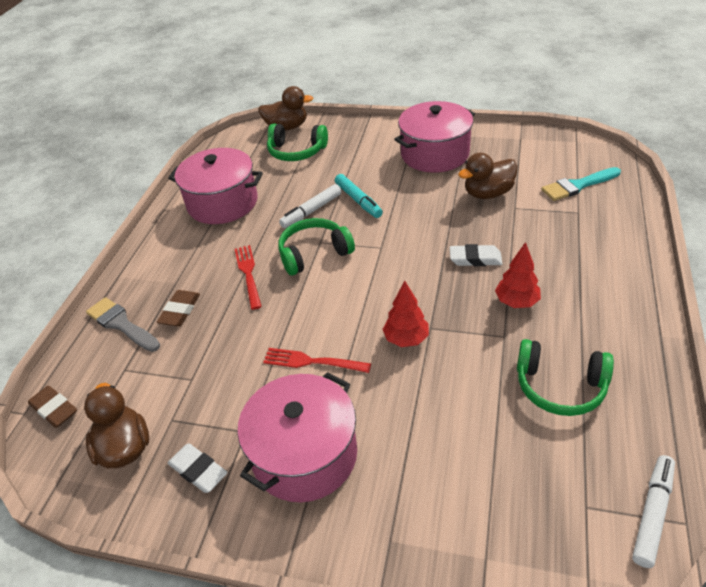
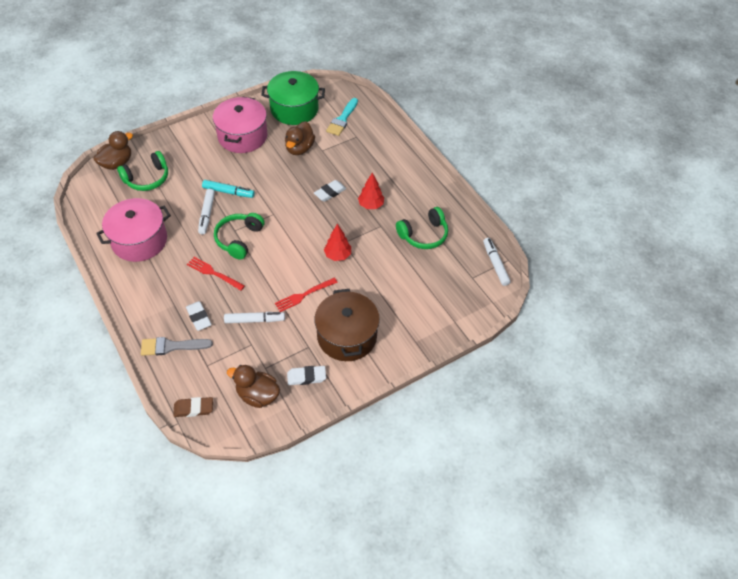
camera: 50 degrees left, 10 degrees up
(180, 311) = (199, 317): brown eraser -> white eraser
(227, 353) = (254, 320): none -> white marker
(304, 454) = (347, 336): pink pot -> brown pot
(525, 151) = (294, 109): none -> green pot

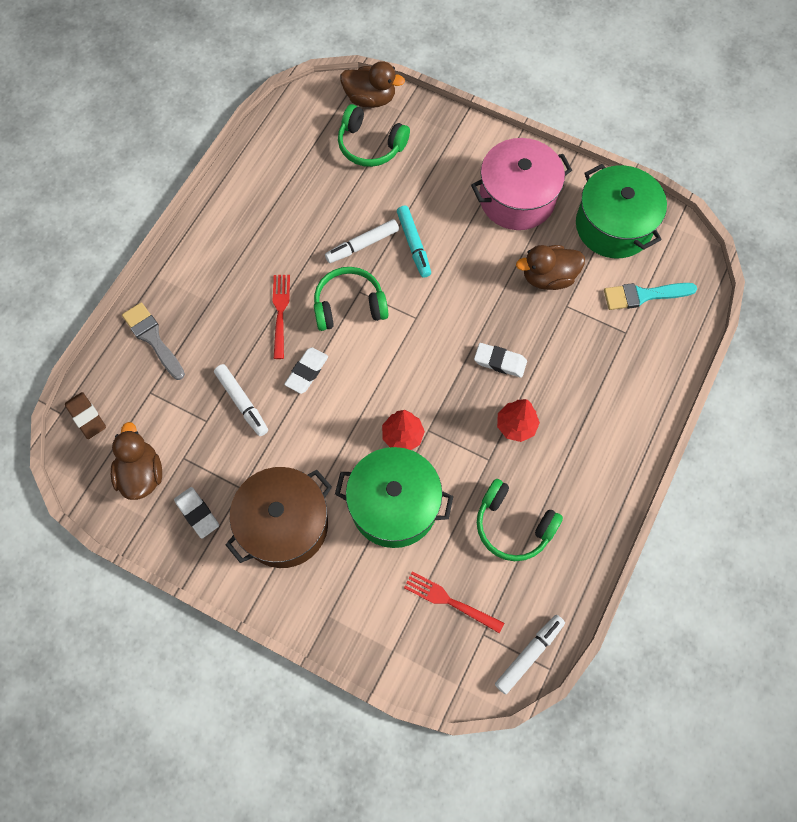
camera: 60 degrees right, 15 degrees up
(139, 240) = (274, 203): pink pot -> none
(199, 317) = (208, 339): white eraser -> white eraser (307, 372)
(304, 295) = (314, 435): red fork -> red fork (450, 601)
(374, 279) = (394, 505): none -> green pot

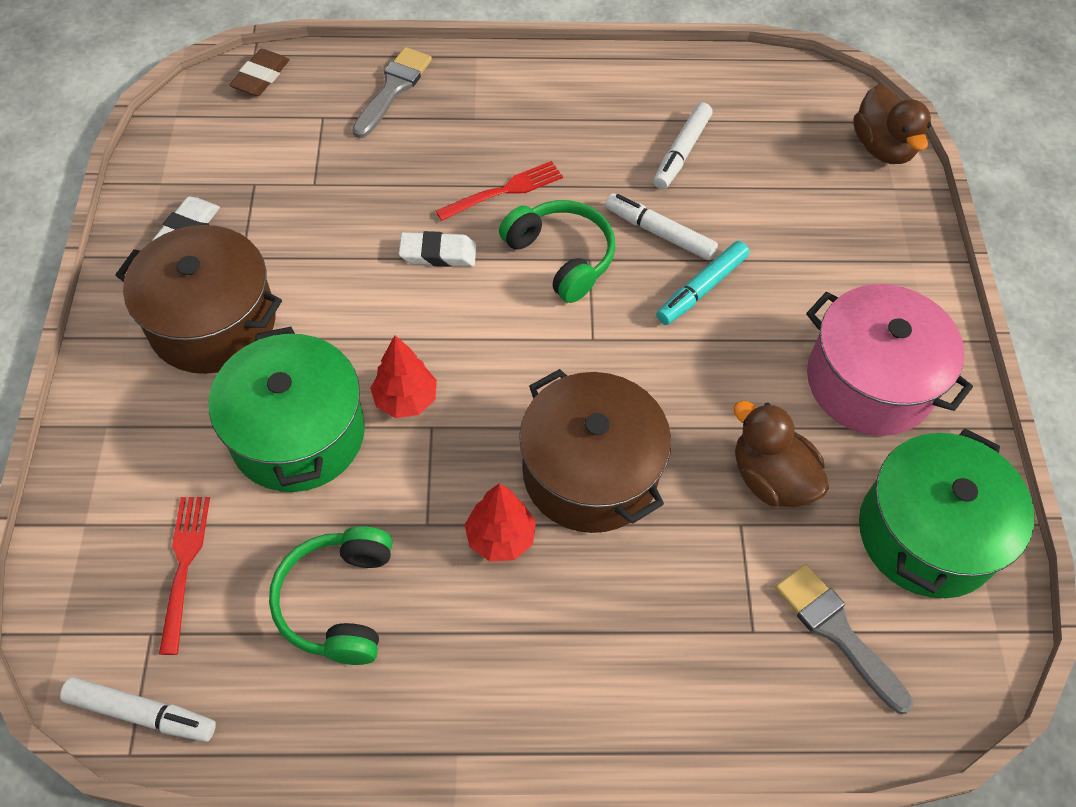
camera: 60 degrees right, 10 degrees down
(141, 474) = (214, 155): brown duck -> none
(242, 402) = (358, 207): white marker -> white marker (681, 152)
(370, 145) = (814, 178): green headphones -> none
(500, 362) = (590, 472): white eraser -> brown pot
(643, 295) = (837, 632): turquoise brush -> grey brush

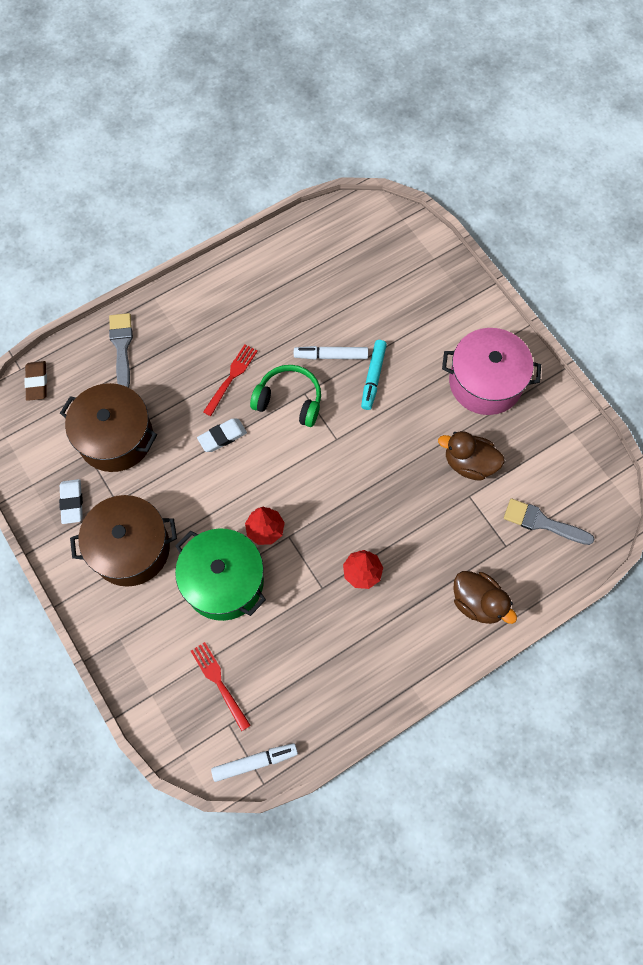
camera: 30 degrees left, 10 degrees up
(339, 602) = (308, 652): green headphones -> none
(590, 472) = (382, 513): brown pot -> brown pot (115, 437)
(681, 152) = (311, 298): white marker -> none
(882, 148) = (414, 235): brown duck -> brown duck (478, 602)
(927, 534) = (555, 449): green pot -> none

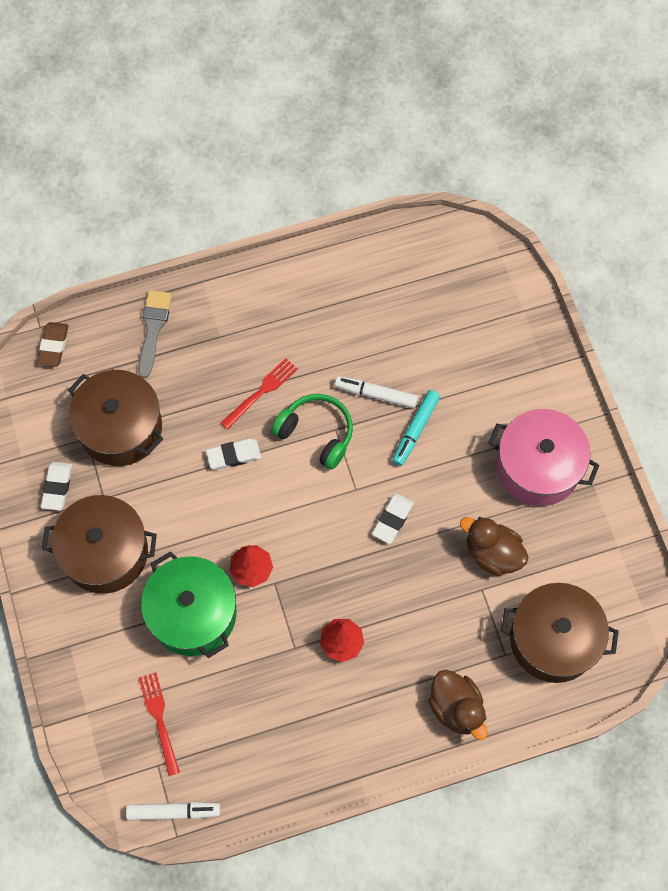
camera: 15 degrees right, 0 degrees up
(376, 457) = (392, 520): none -> white eraser
(542, 522) = (553, 639): grey brush -> brown pot

